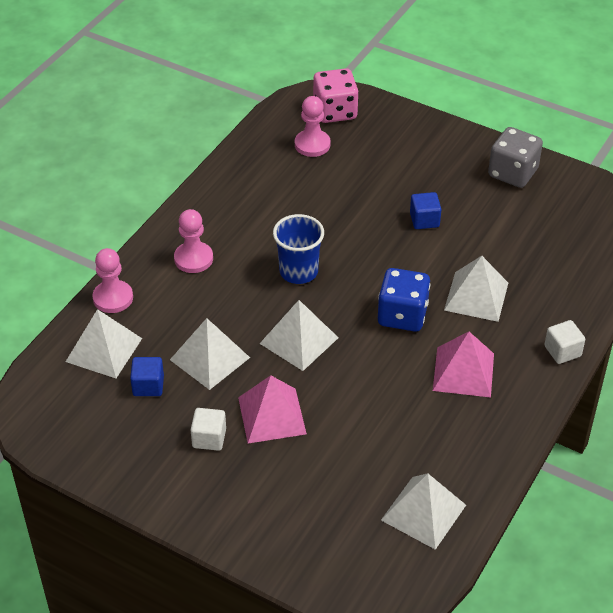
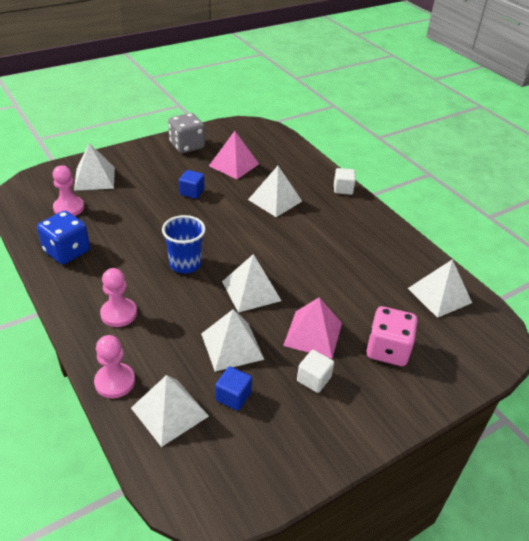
camera: 65 degrees left, 5 degrees down
(335, 111) = (49, 185): pink dice -> pink dice (387, 350)
(377, 135) = (94, 178): none -> white pyramid
(402, 315) = (266, 235): blue dice -> blue dice (67, 251)
(463, 372) = (333, 231): pink pyramid -> pink pyramid (234, 165)

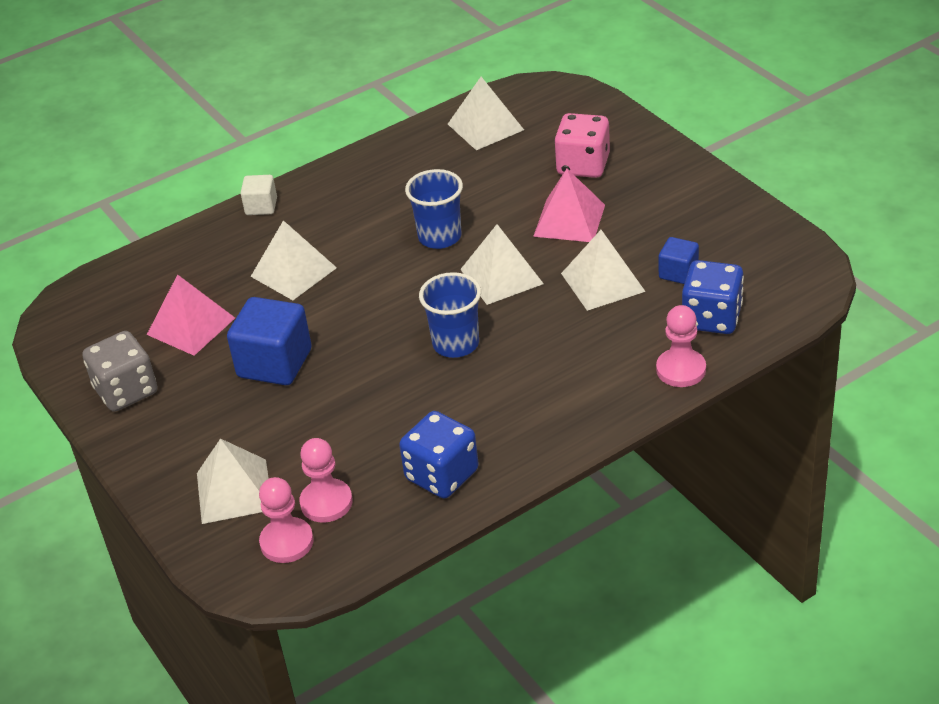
camera: 85 degrees left, 0 degrees up
(119, 313) = (566, 390): pink pawn -> pink pawn (287, 542)
(169, 411) = (712, 318): white pyramid -> blue dice
(192, 192) = (274, 363): blue cube -> blue cube, size x1.84
(301, 263) = (439, 237): none -> blue cup
(313, 379) = (639, 216): white cube -> none

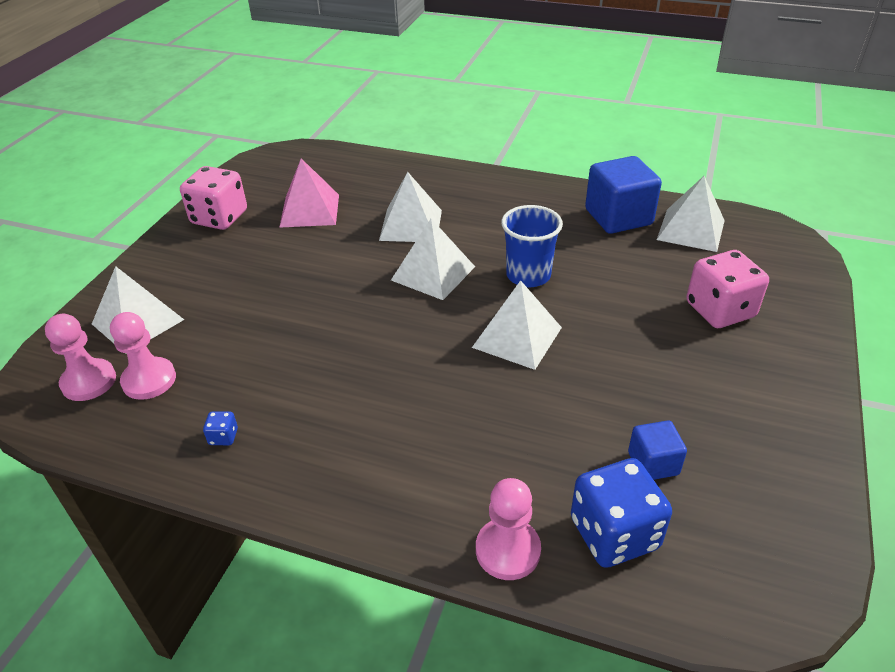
camera: 50 degrees right, 0 degrees up
(126, 391) = (219, 218): grey dice -> pink dice
(261, 206) = (467, 176): white cube -> none
(274, 363) = (299, 268): blue cube -> blue cube (618, 217)
(442, 475) = (223, 437): blue dice -> blue dice, size x0.41
(456, 344) = (403, 355): blue cup -> none
(569, 220) = (637, 341): pink pyramid -> none
(602, 282) = (578, 410): white pyramid -> white pyramid (433, 273)

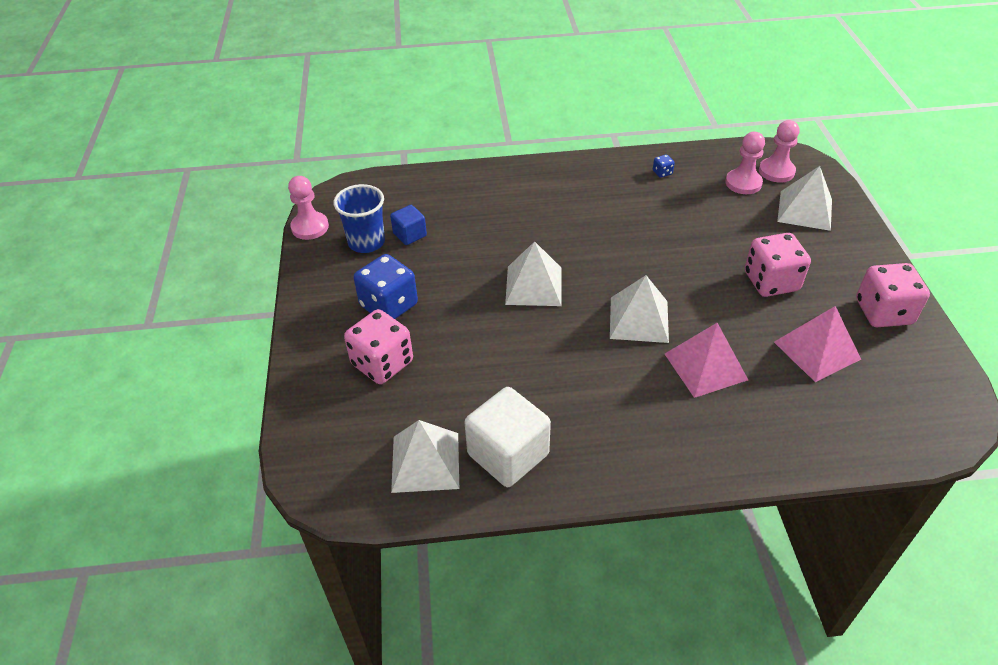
camera: 155 degrees right, 5 degrees up
(274, 266) = (771, 281): none -> pink dice
(411, 225) = (705, 366): white pyramid -> pink pyramid
(508, 550) = (472, 175): pink pawn -> pink pawn (310, 227)
(528, 275) = (558, 344): blue cup -> blue cup (366, 242)
(614, 533) = (422, 197): blue dice -> blue dice (389, 305)
(618, 217) = (508, 454): blue cube -> white cube

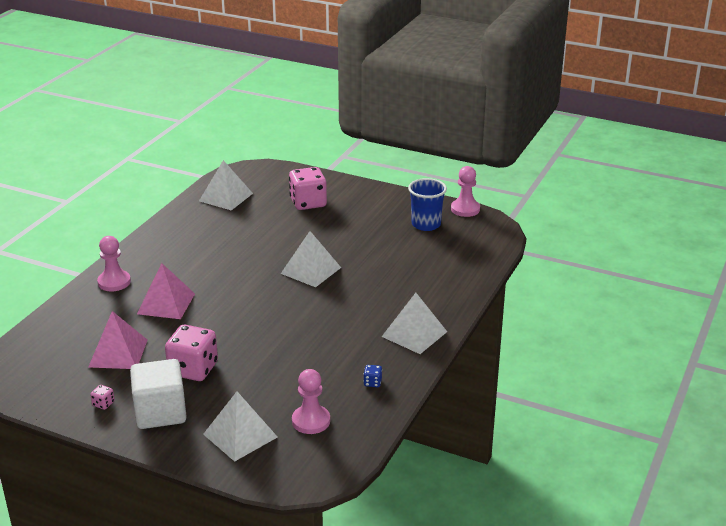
camera: 120 degrees right, 15 degrees down
(389, 305) = (354, 216): blue dice -> none
(410, 235) = (417, 242): blue cube -> none
(508, 454) = (199, 219): white cube -> white cube (160, 412)
(639, 319) = (232, 297): white pyramid -> white pyramid (414, 334)
(776, 171) = (305, 451): pink pawn -> pink pawn (114, 282)
(883, 312) = (103, 404): pink dice -> pink dice, size x0.41

